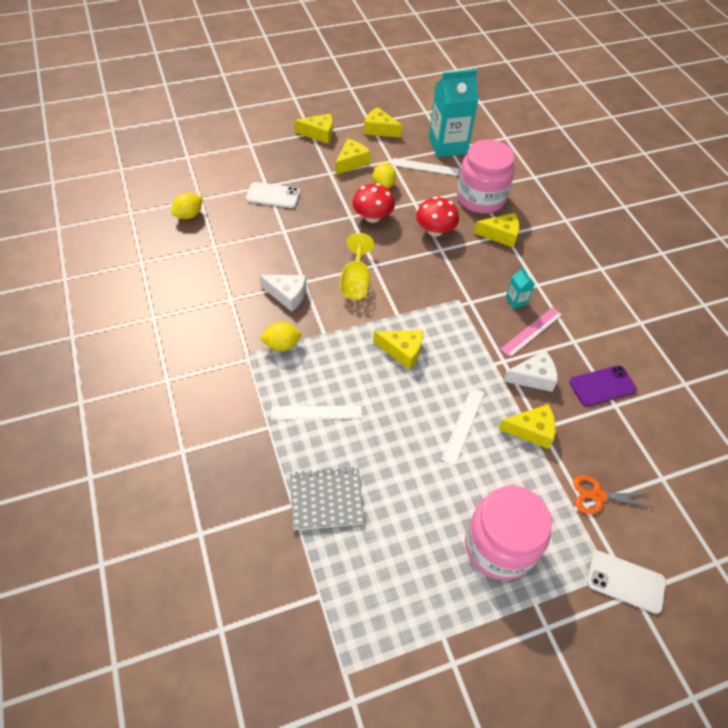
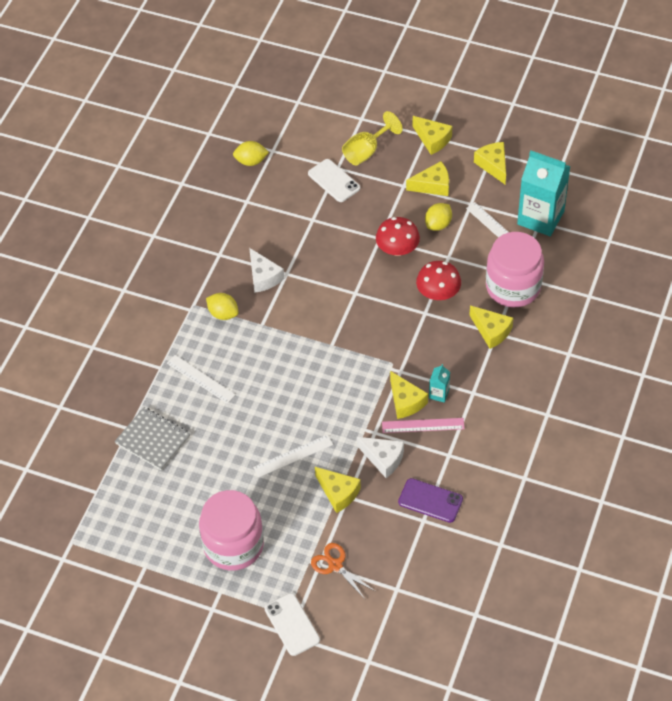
camera: 45 degrees right, 0 degrees up
(355, 282) = (326, 298): yellow goblet -> yellow goblet (366, 151)
(402, 351) = (305, 375): yellow cheese -> yellow cheese (405, 401)

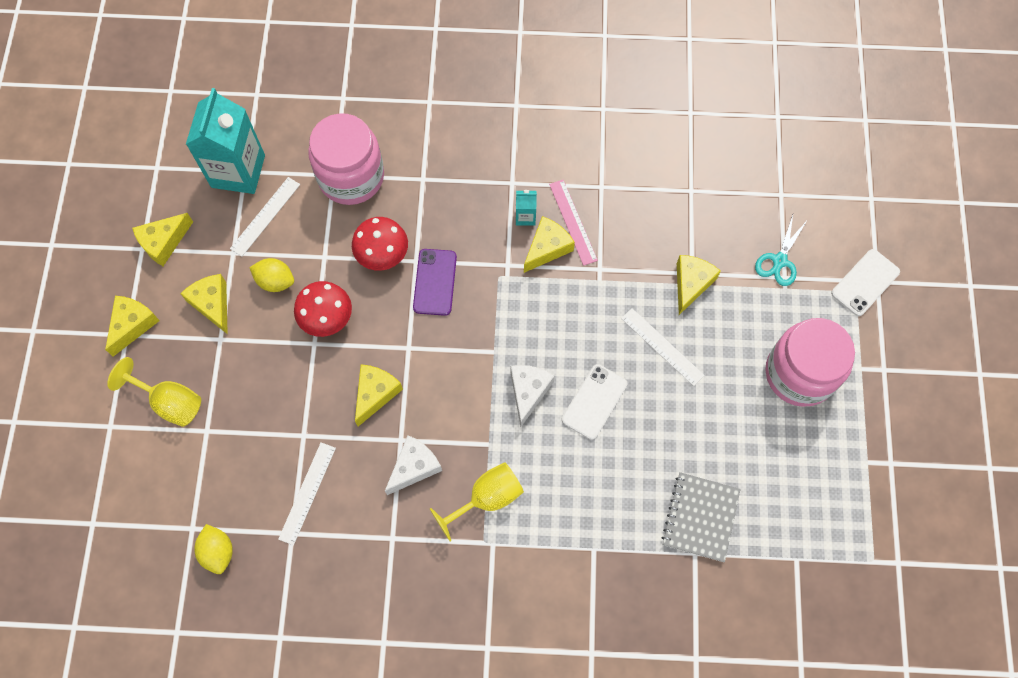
camera: 110 degrees left, 15 degrees up
(201, 379) = (593, 491): white ruler -> white ruler (307, 493)
(223, 314) = (487, 498): yellow lemon -> yellow goblet
(334, 181) = (230, 428): white phone -> white phone (594, 401)
(335, 565) = (779, 261): orange scissors -> turquoise scissors
(383, 459) = (630, 250): white cheese -> white cheese (528, 392)
(430, 500) = (665, 190): purple phone -> purple phone (435, 282)
(491, 331) = (421, 184): yellow cheese -> yellow cheese (375, 394)

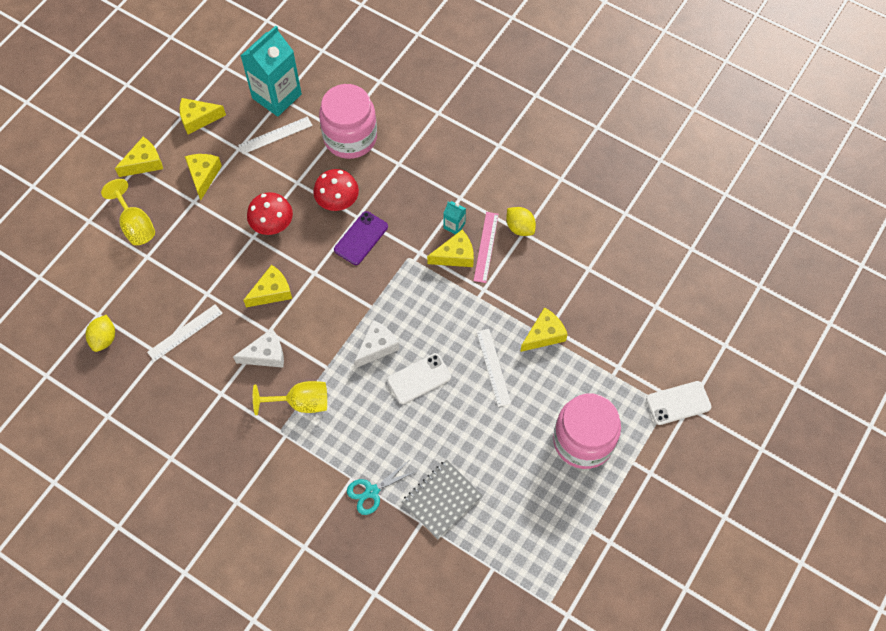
camera: 30 degrees right, 5 degrees down
(275, 281) = (254, 182): yellow lemon -> yellow lemon (520, 227)
(779, 261) = (622, 353): turquoise scissors -> turquoise scissors (372, 491)

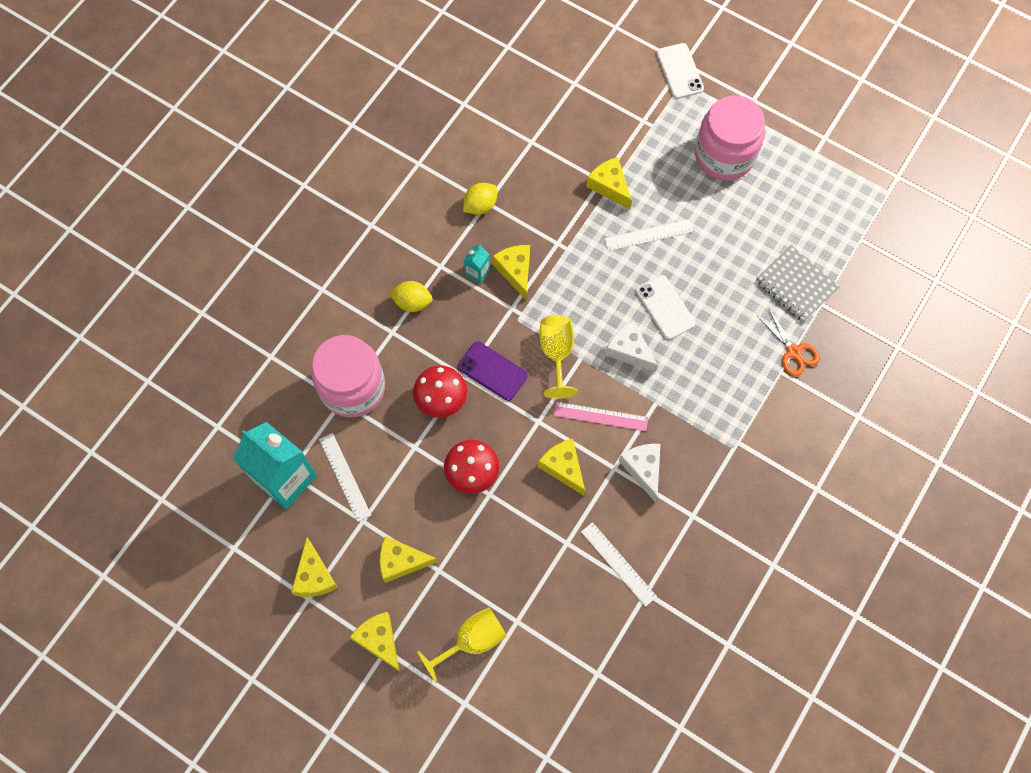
camera: 90 degrees left, 5 degrees up
(104, 339) = (629, 661): yellow lemon -> yellow lemon (412, 302)
(301, 403) = (699, 427): yellow goblet -> yellow goblet (556, 353)
(372, 491) = (793, 352): turquoise scissors -> orange scissors
(486, 247) = (504, 240): pink ruler -> pink ruler (600, 416)

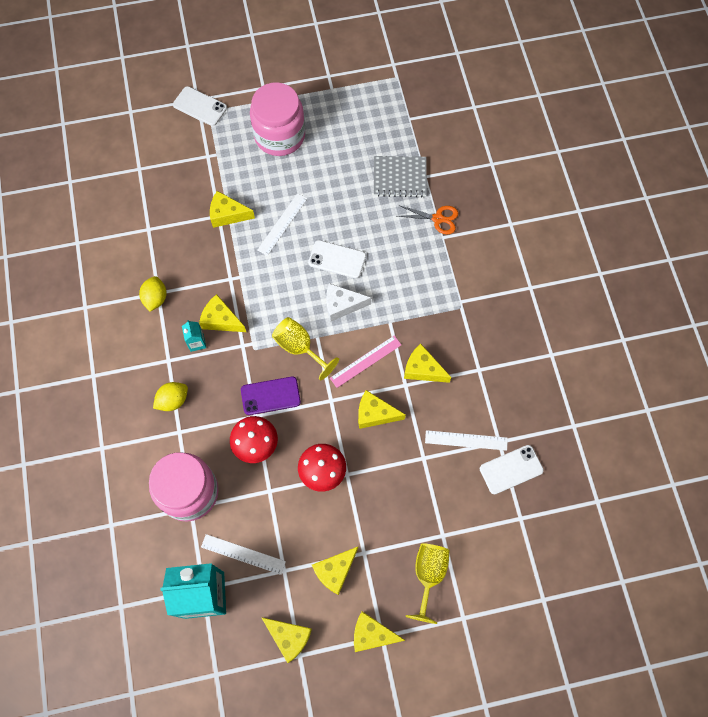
camera: 45 degrees left, 0 degrees up
(632, 626) = (511, 469): none -> white phone
(643, 469) = (422, 369): white cheese -> yellow cheese

